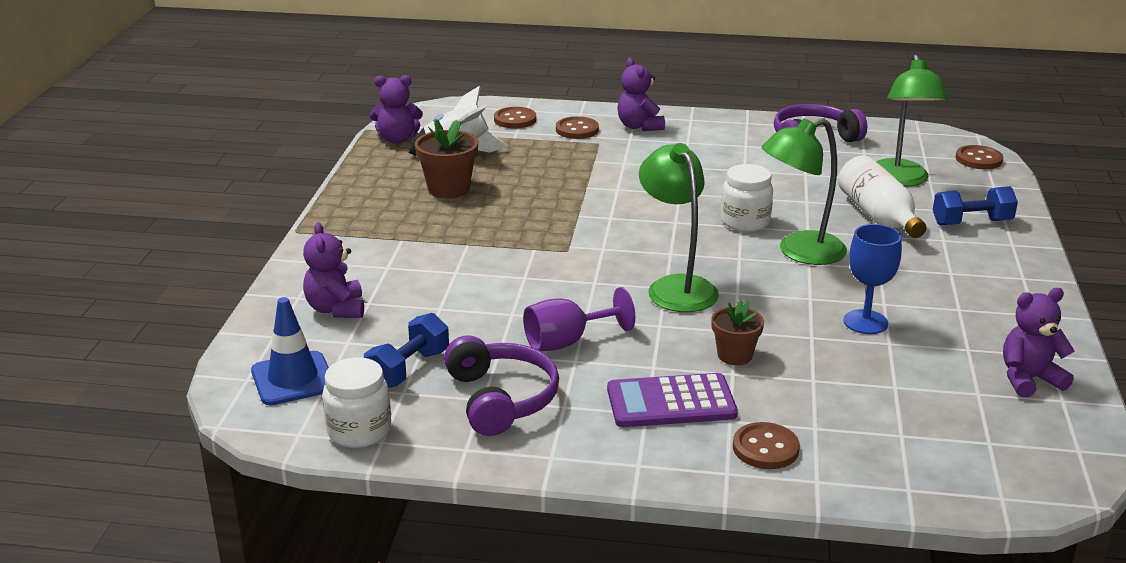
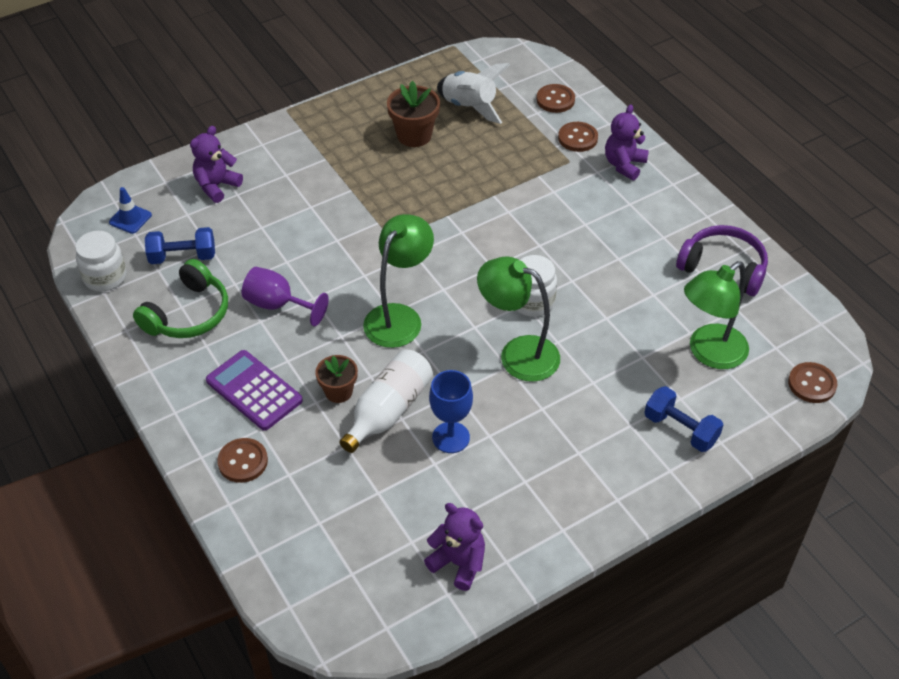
camera: 50 degrees right, 20 degrees up
(293, 379) = (130, 219): blue traffic cone -> blue traffic cone, size x0.65
(397, 139) = (456, 68): purple teddy bear -> none
(500, 399) = (188, 314): purple headphones -> green headphones
(878, 216) = (627, 370): white bottle -> white bottle (388, 410)

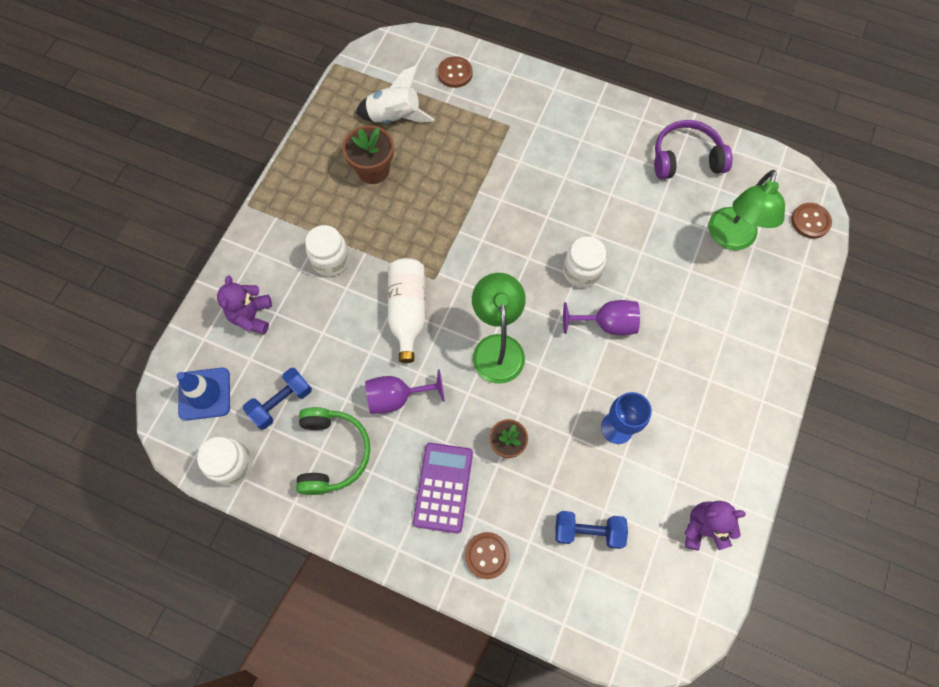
camera: 35 degrees left, 20 degrees up
(130, 219) = (204, 394): blue traffic cone -> blue traffic cone, size x1.55
(254, 391) = (443, 487): purple calculator -> purple calculator turned 90 degrees clockwise
(317, 181) = (331, 260): none -> white jar
(388, 410) = (556, 435): white bottle -> white bottle (408, 311)
(518, 354) = (606, 324): green lamp -> purple goblet
(577, 138) = (499, 100): brown button -> none
(624, 165) = (551, 106): purple teddy bear -> none
(680, 429) = (759, 314): blue dumbbell -> blue dumbbell (588, 531)

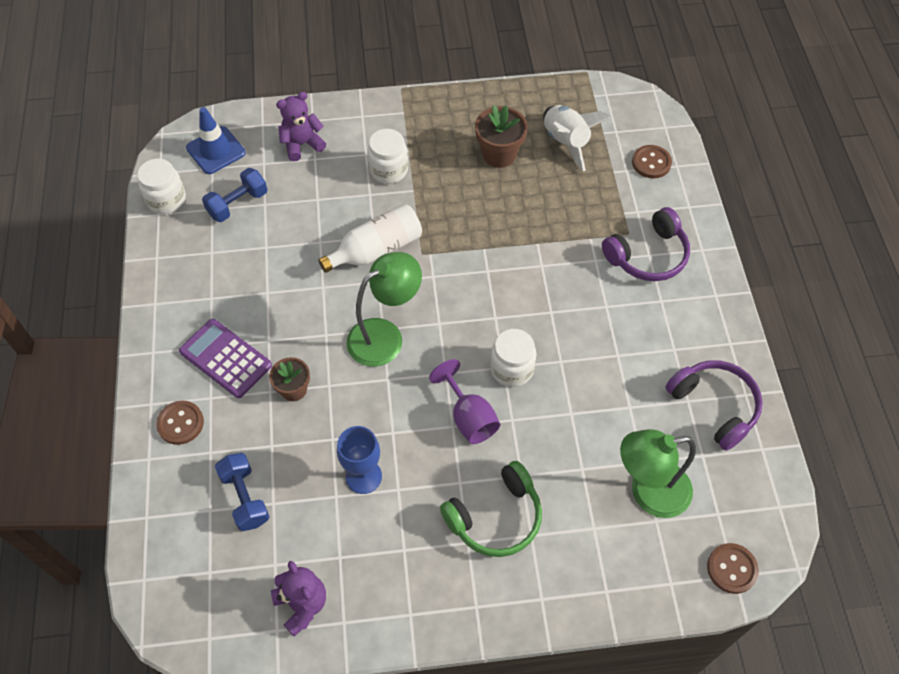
camera: 60 degrees right, 10 degrees down
(281, 402) = (238, 204): blue dumbbell -> blue dumbbell turned 60 degrees counterclockwise
(332, 453) = (212, 261): green headphones -> green headphones (495, 517)
(397, 397) = (289, 282): purple goblet -> none
(443, 487) = (226, 358): purple calculator -> purple calculator turned 120 degrees counterclockwise
(536, 125) = (647, 255): none -> purple headphones

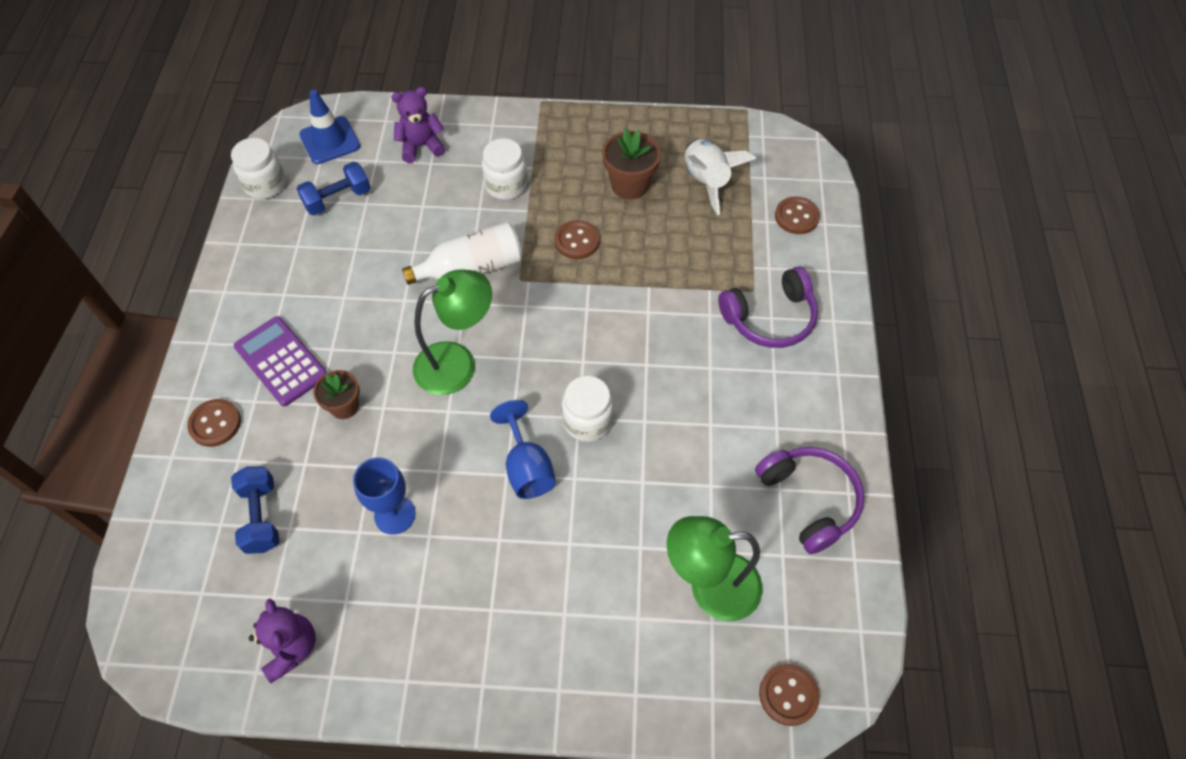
camera: 10 degrees right, 0 degrees up
(464, 211) = (577, 241): none -> brown button
(469, 417) = (527, 467): purple goblet -> blue goblet
(495, 517) = (529, 586): green headphones -> none

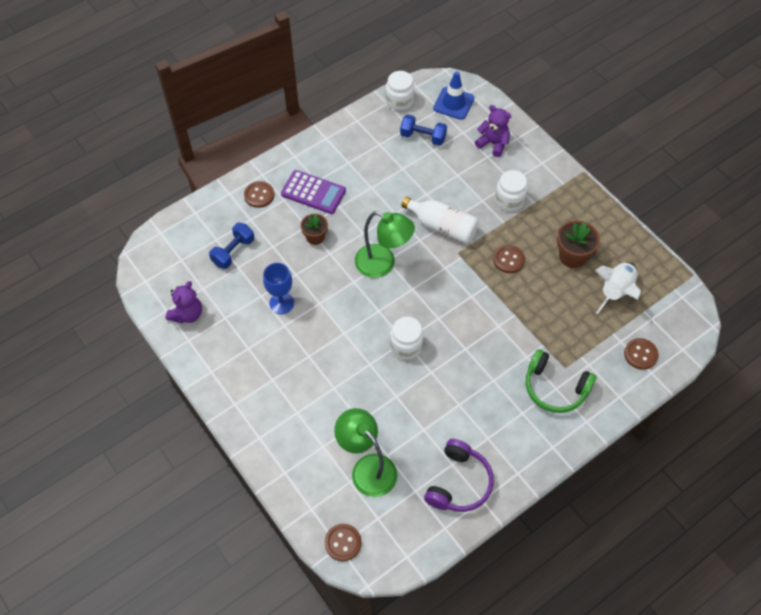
camera: 50 degrees right, 0 degrees up
(281, 361) = (313, 192): purple calculator -> purple calculator turned 105 degrees clockwise
(527, 467) = (356, 339): blue goblet -> none
(770, 317) = (555, 387): purple headphones -> green headphones

